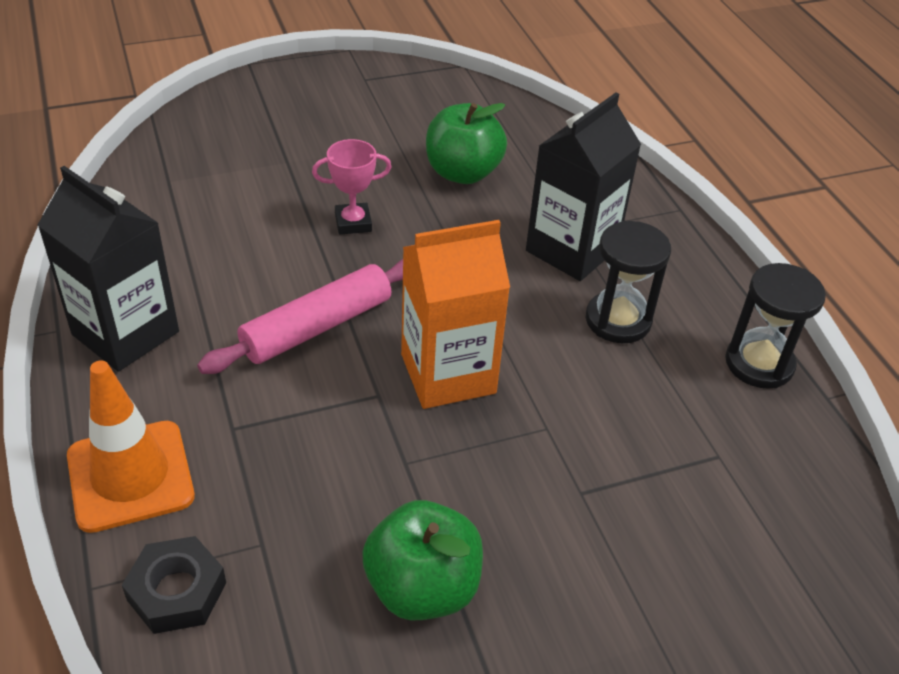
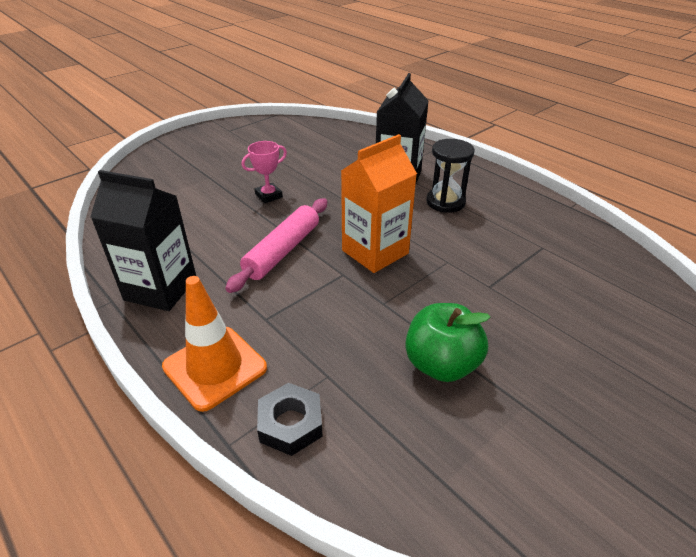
camera: 20 degrees left, 5 degrees down
(463, 173) = (314, 158): green apple -> none
(759, 363) = (528, 201): black hourglass -> none

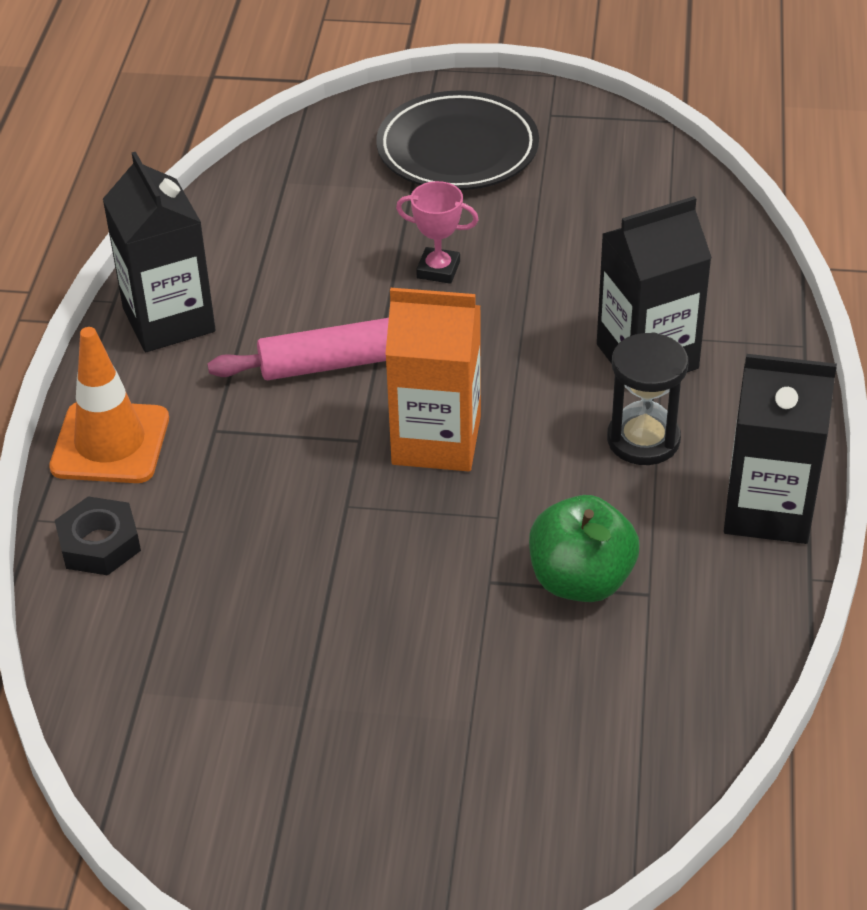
camera: 50 degrees right, 5 degrees up
(208, 156) = (457, 149): none -> black plate
(441, 364) = (296, 608): green apple -> green apple (581, 580)
(520, 196) = (768, 509): none -> black carton

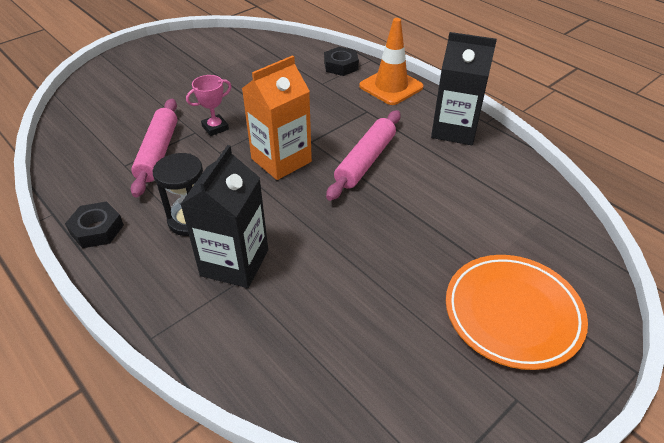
camera: 130 degrees right, 0 degrees up
(438, 270) = (397, 230): pink trophy -> pink trophy (215, 128)
(457, 149) = (512, 313): black plate -> orange plate
(581, 580) = (158, 152): green apple -> pink rolling pin
(768, 509) = (97, 229): black carton -> black nut

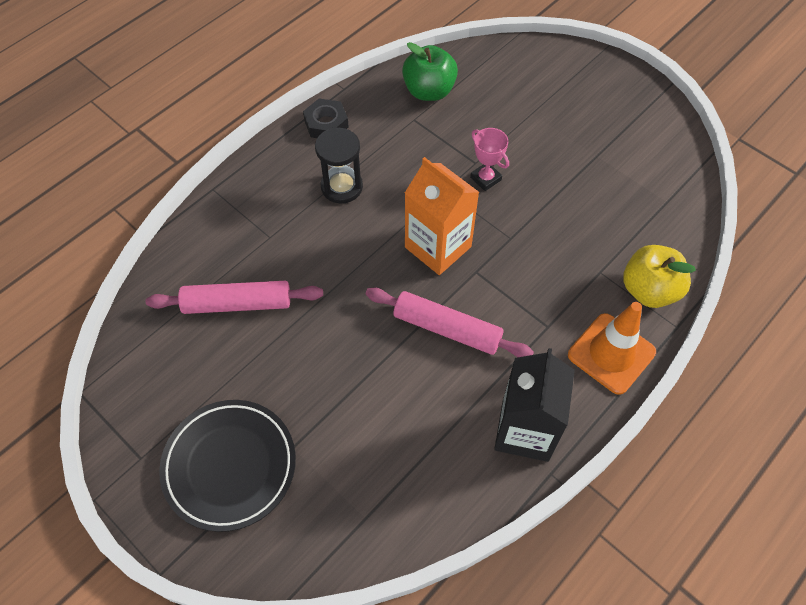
camera: 85 degrees right, 15 degrees up
(93, 153) = (429, 91): none -> green apple
(158, 152) = (436, 140): pink rolling pin -> pink rolling pin (237, 304)
(234, 262) = (290, 230): black carton -> none
(341, 66) = (649, 290): black nut -> yellow apple
(512, 313) = (230, 466): orange plate -> black plate

